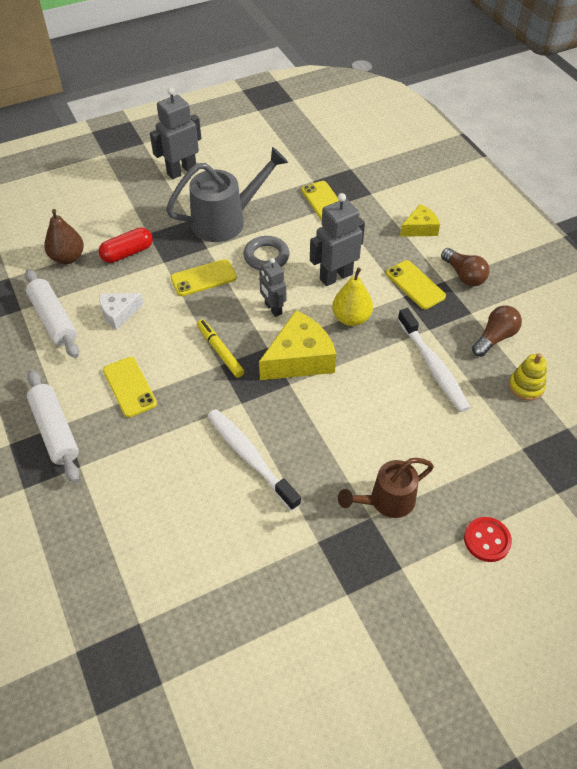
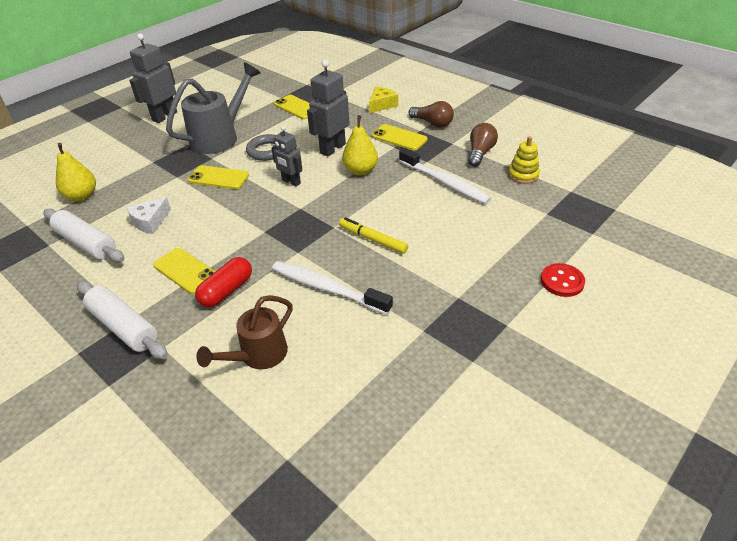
camera: 20 degrees left, 10 degrees down
(67, 257) = (82, 196): brown pear -> yellow pear
(127, 253) = (139, 179): red capsule -> red capsule (226, 291)
(203, 278) = (218, 178): yellow phone -> yellow phone turned 60 degrees clockwise
(220, 351) = (259, 222): yellow marker -> yellow marker (373, 239)
(299, 358) = (332, 207): yellow cheese -> none
(386, 501) = (464, 281): brown watering can -> brown watering can (258, 355)

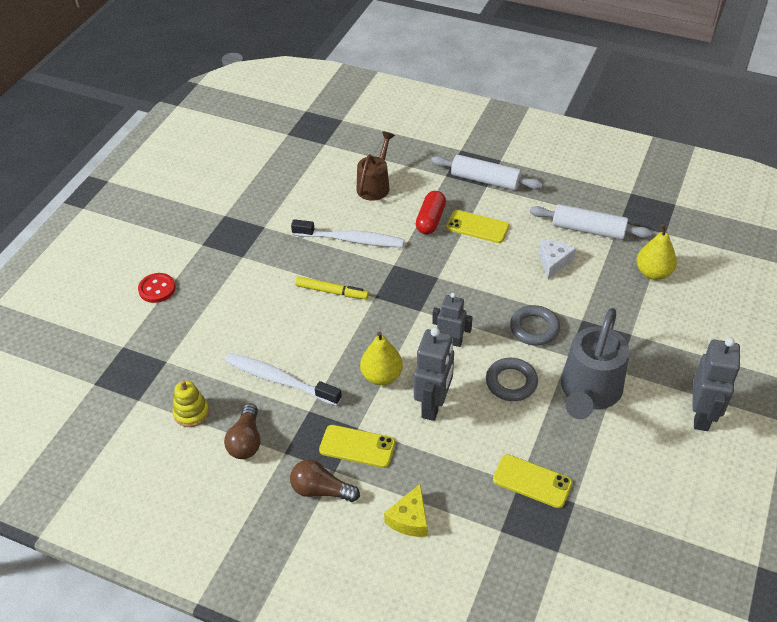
camera: 160 degrees right, 5 degrees up
(218, 178) = (534, 328): yellow phone -> grey ring

